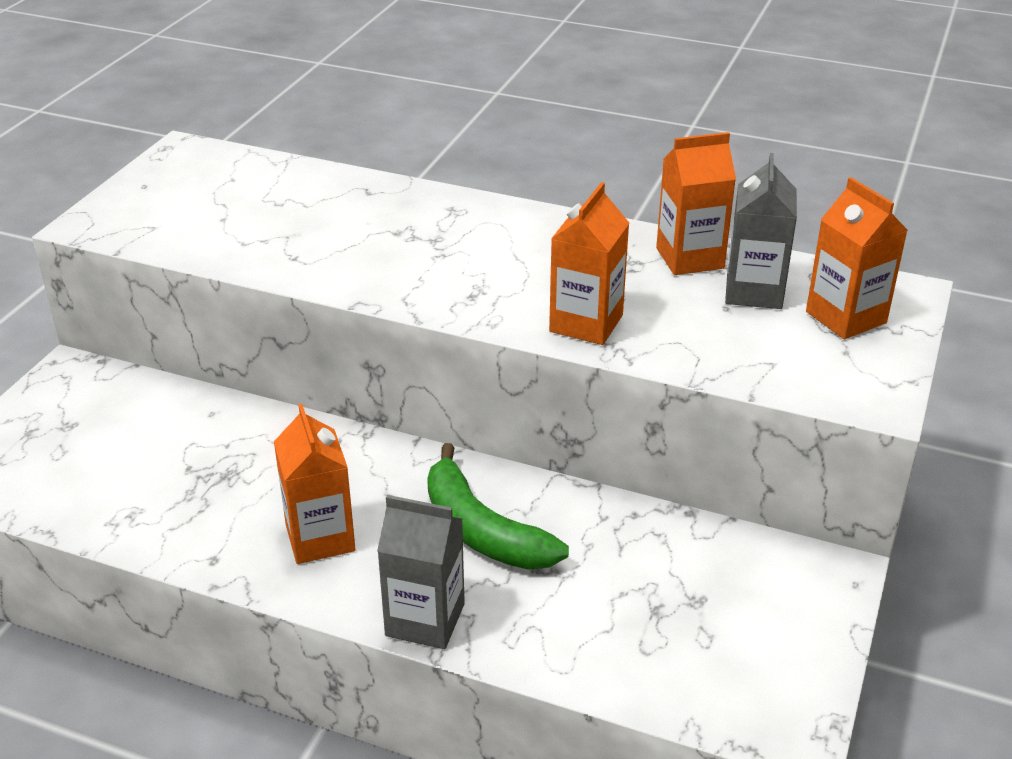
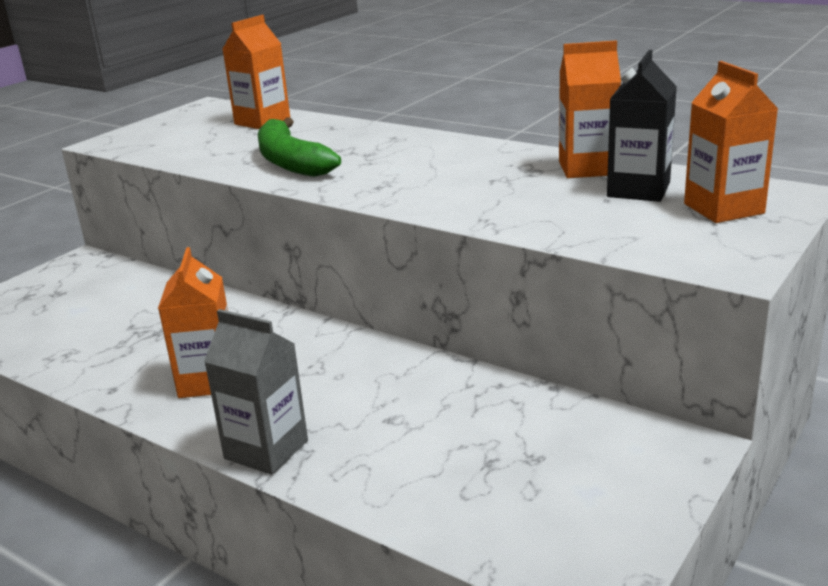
camera: 15 degrees right, 10 degrees down
(482, 530) = (352, 386): green banana -> green banana (290, 162)
(586, 323) = (469, 206): orange carton -> orange carton (262, 121)
(754, 291) = (638, 190): grey carton -> black carton

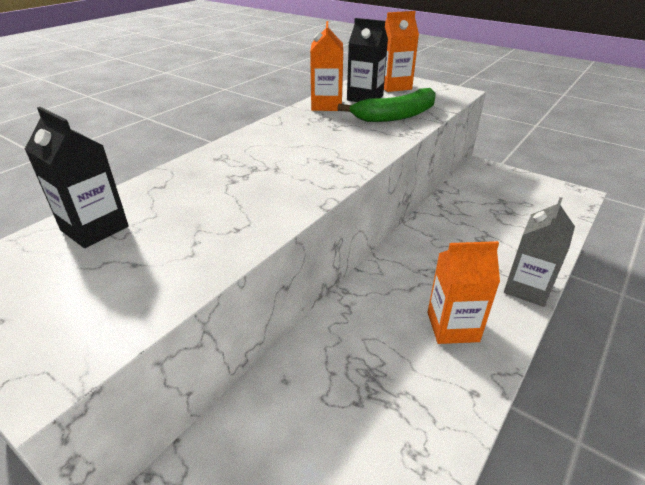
camera: 90 degrees left, 10 degrees up
(262, 121) = (95, 228): orange carton -> black carton
(290, 162) = (253, 203): green banana -> green banana (396, 116)

